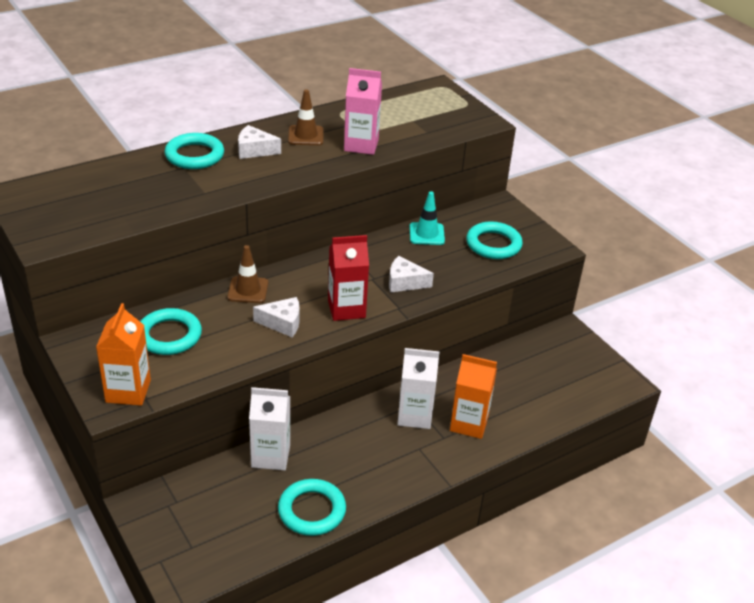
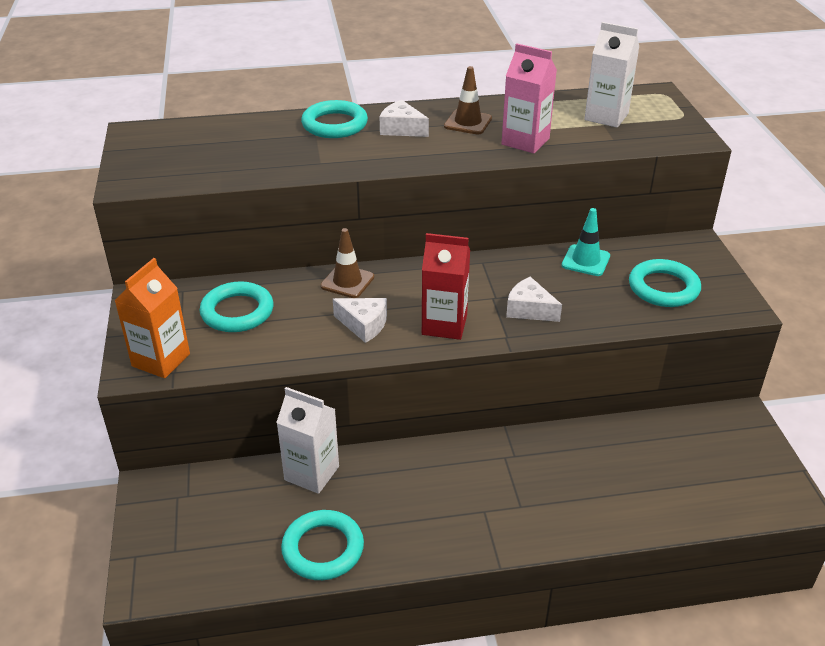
camera: 25 degrees right, 0 degrees up
(414, 415) = (498, 471): white carton -> white carton (606, 117)
(469, 423) = (560, 498): orange carton -> none

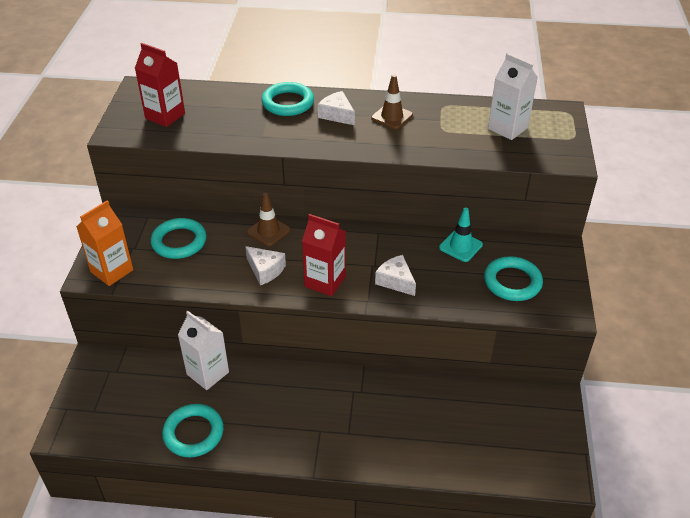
camera: 15 degrees right, 5 degrees up
(184, 157) = (165, 116): none -> red carton
(525, 141) = (429, 142): pink carton -> none

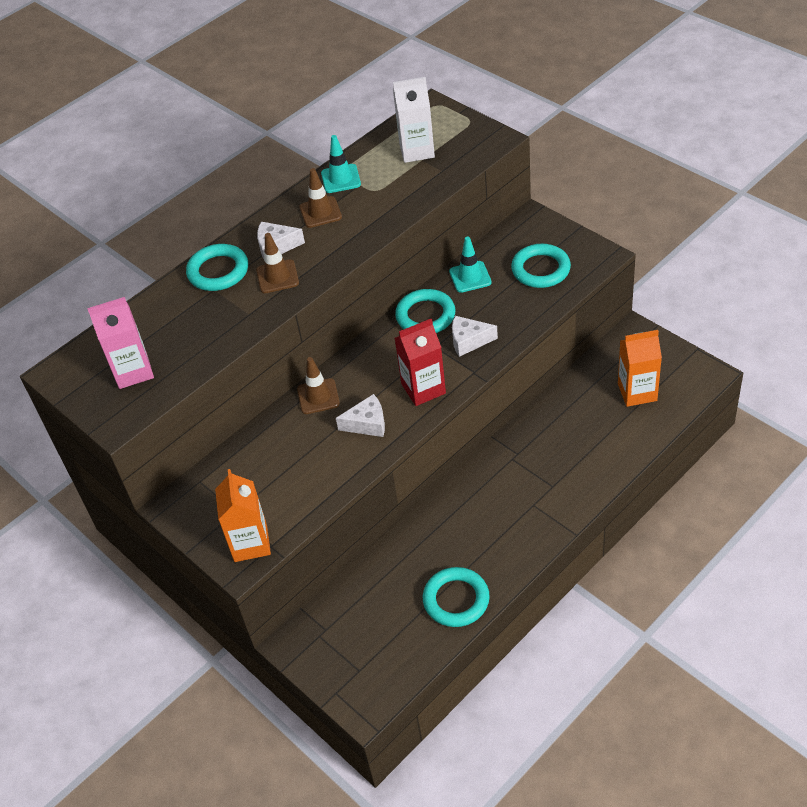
camera: 45 degrees left, 5 degrees up
(165, 116) = (133, 371): red carton -> pink carton
(179, 242) = (263, 471): turquoise ring -> turquoise ring (425, 316)
(207, 373) = (395, 556): white carton -> none
(309, 130) = (277, 277): none -> brown traffic cone
(435, 108) = (341, 179): none -> turquoise traffic cone
(495, 436) = (637, 392): none -> orange carton

